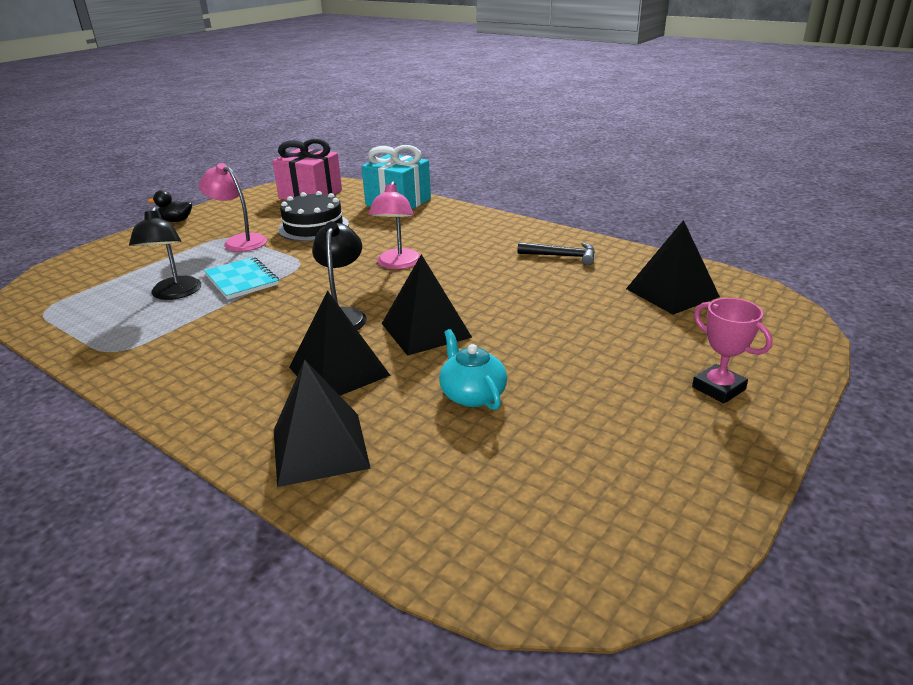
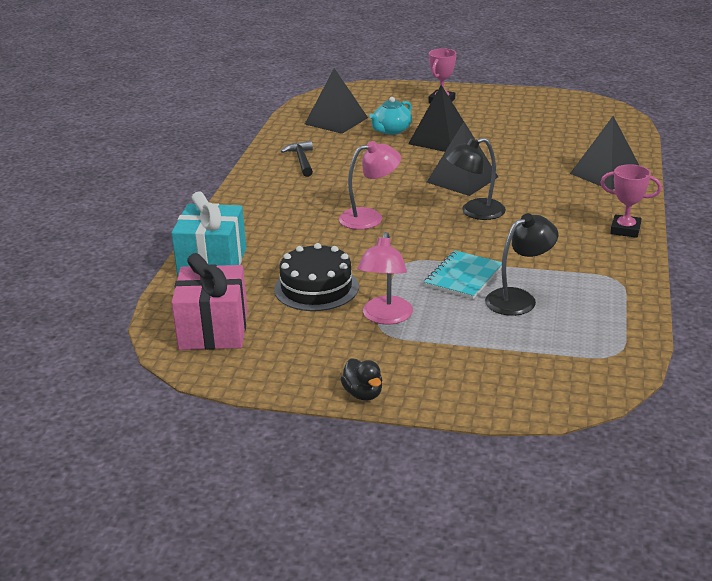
camera: 115 degrees left, 0 degrees up
(178, 396) = (625, 230): none -> pink trophy
(339, 371) = (539, 191): black pyramid -> black pyramid (440, 139)
(472, 394) = (515, 150): turquoise teapot -> turquoise teapot (391, 130)

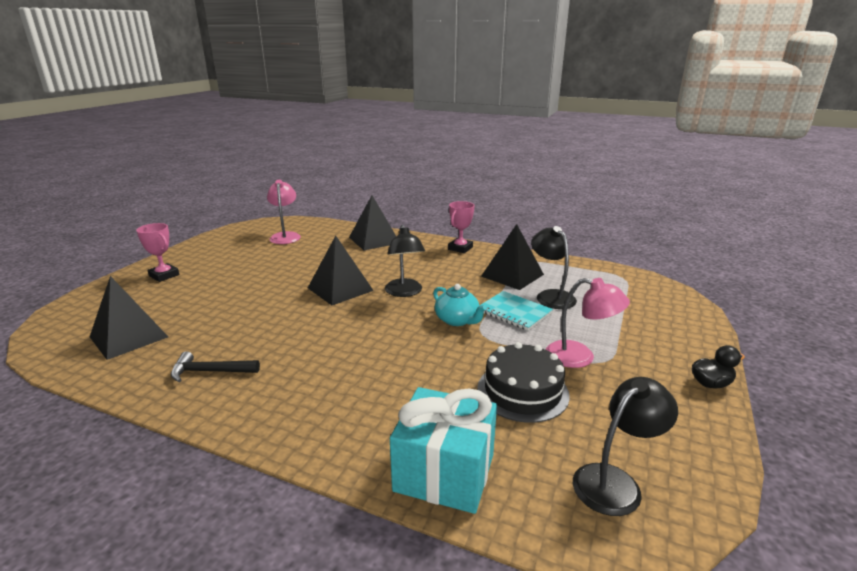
camera: 80 degrees left, 5 degrees down
(213, 330) = (615, 482): pink gift -> black lamp
(370, 217) = (385, 343): pink lamp -> pink lamp (285, 236)
(391, 130) = (198, 308): turquoise teapot -> turquoise teapot (457, 320)
(440, 139) = (249, 287): black pyramid -> black pyramid (512, 275)

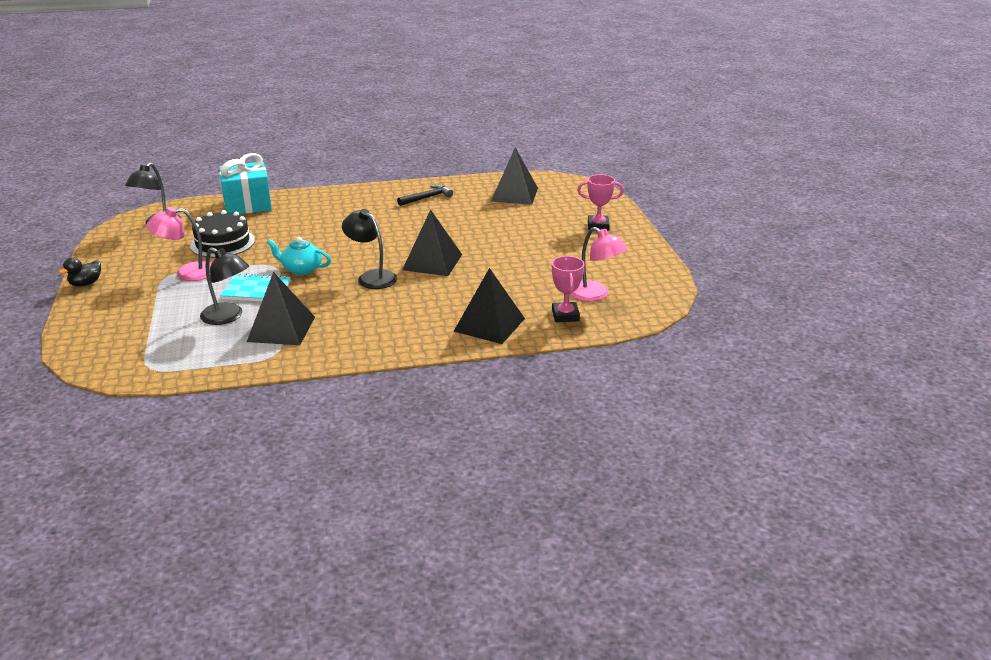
camera: 145 degrees right, 5 degrees up
(460, 248) = (372, 348): pink trophy -> pink trophy (565, 315)

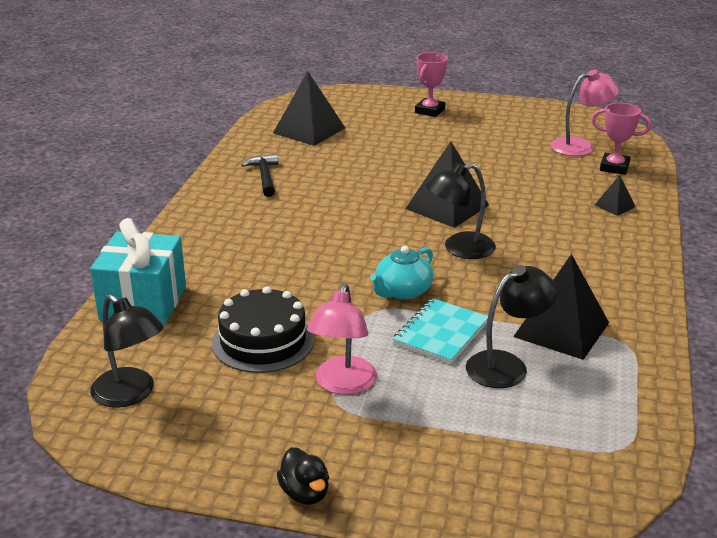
camera: 65 degrees left, 0 degrees up
(489, 325) = (615, 206): black pyramid -> black pyramid, size x0.48

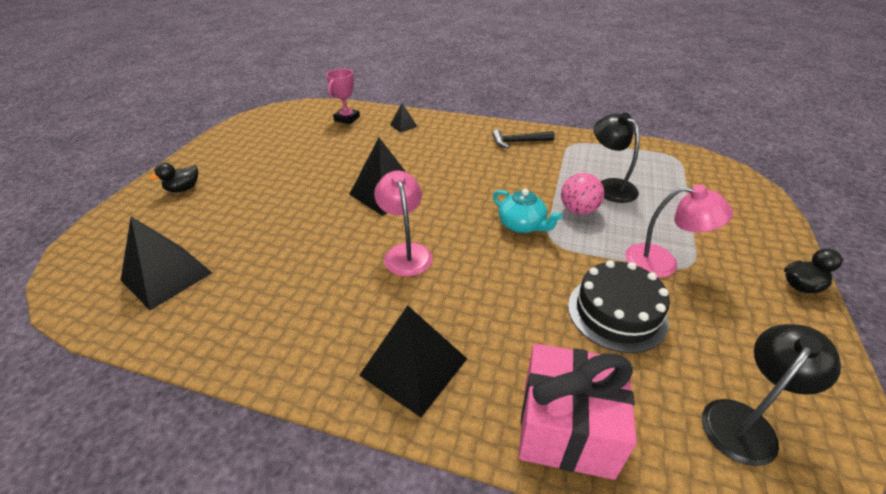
camera: 85 degrees left, 10 degrees up
(143, 303) = (566, 428): turquoise gift -> pink gift
(264, 176) = (273, 316): black hammer -> black hammer (518, 142)
(430, 111) = (184, 189): pink trophy -> black duck
(441, 333) = (578, 210): turquoise notebook -> pink ball
(459, 248) = (456, 192): black lamp -> none
(561, 329) = (562, 162): black pyramid -> black pyramid (413, 366)
(580, 146) = (305, 126): pink lamp -> pink lamp (406, 252)

